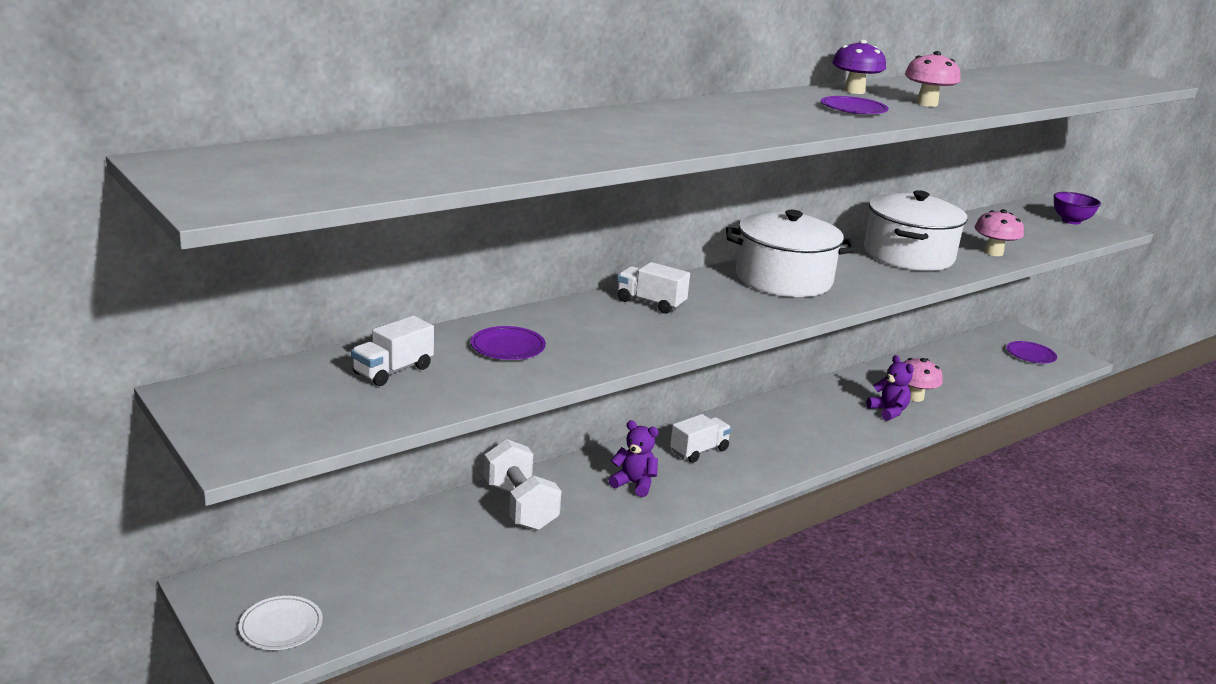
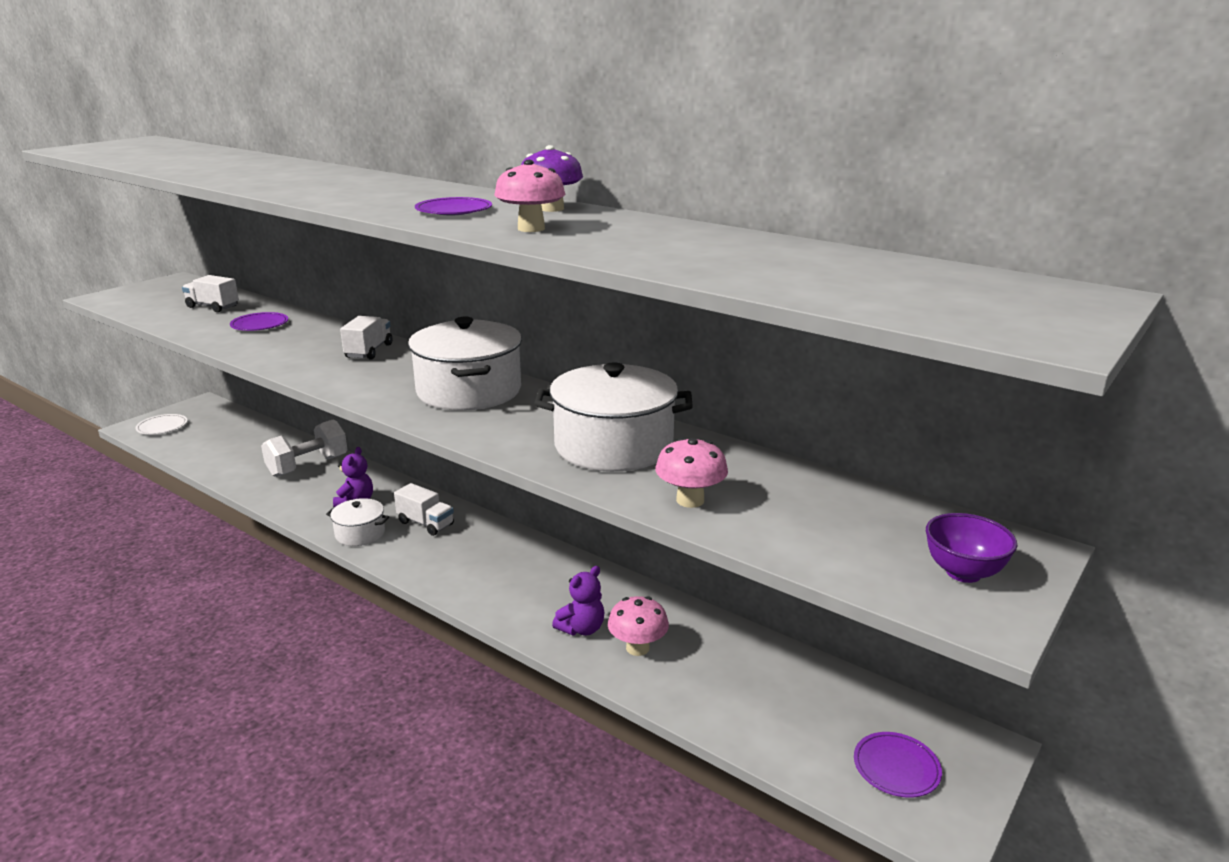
camera: 75 degrees right, 0 degrees up
(704, 487) = (360, 533): none -> white pot

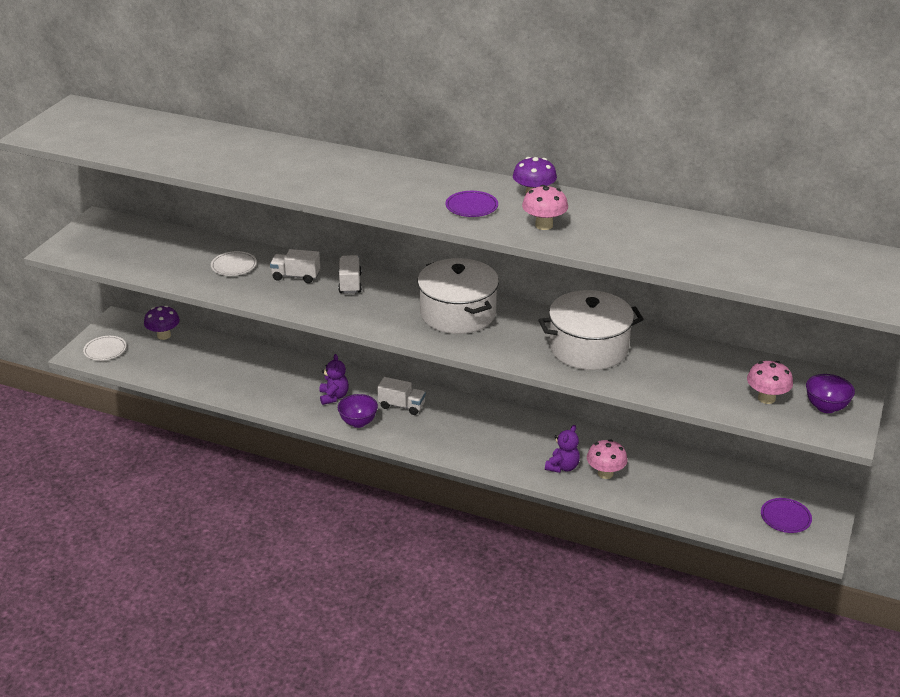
camera: 15 degrees left, 10 degrees up
(213, 307) = (171, 250): white truck -> white truck (296, 276)
(232, 422) = (164, 335): none -> purple mushroom
(260, 325) = (234, 266): purple plate -> white plate
(308, 466) = (268, 369): white dumbbell -> none
(360, 533) = (358, 422): white pot -> purple bowl
(690, 500) = (659, 383): pink mushroom -> pink mushroom (766, 398)

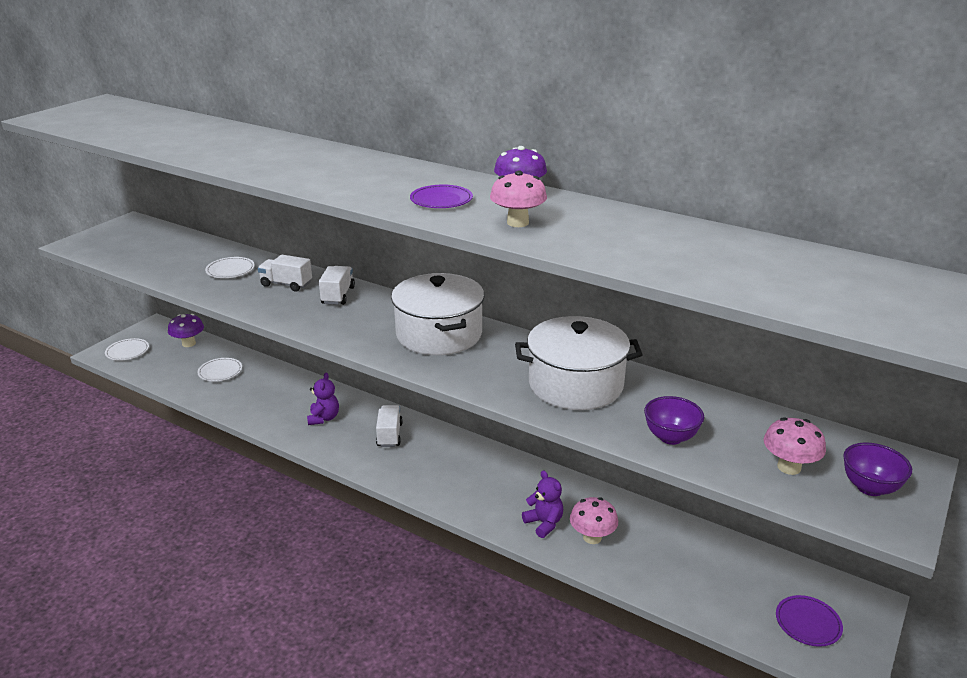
camera: 10 degrees right, 5 degrees down
(211, 361) = (220, 372): none -> white plate
(358, 422) = (337, 447): purple bowl -> purple bowl (670, 437)
(401, 406) = (389, 435): white truck -> white truck turned 120 degrees counterclockwise
(562, 467) = (544, 523): purple teddy bear -> purple teddy bear turned 75 degrees counterclockwise

